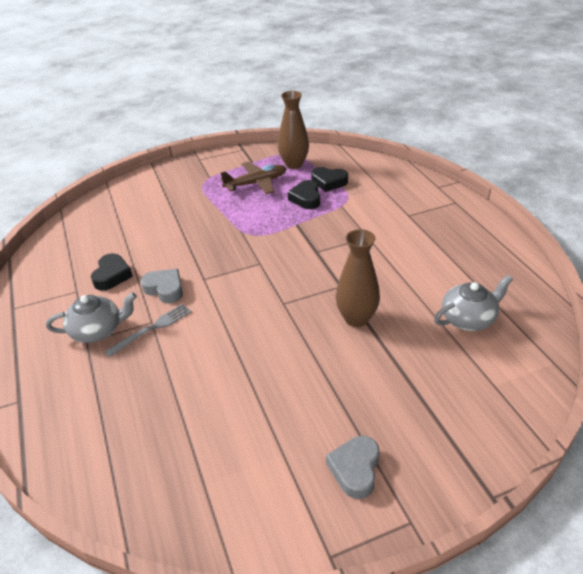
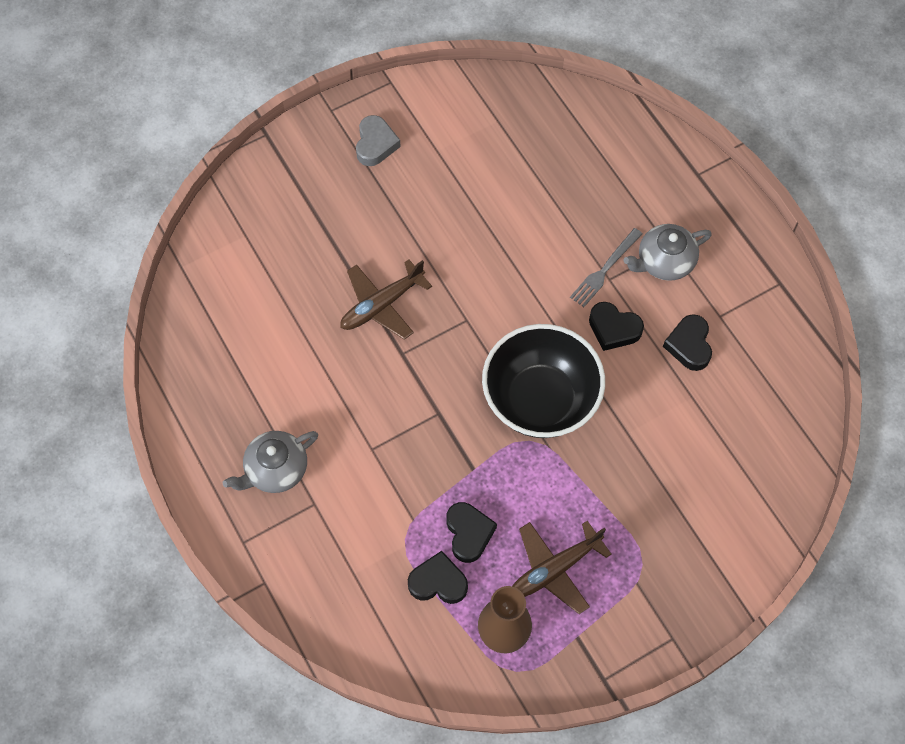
camera: 170 degrees right, 25 degrees up
(165, 289) = (613, 329): grey heart -> black heart
(239, 253) = (540, 400): none -> black bowl
(356, 318) = (381, 305): brown vase -> brown plane
(468, 318) = (258, 316): grey teapot -> grey teapot (275, 469)

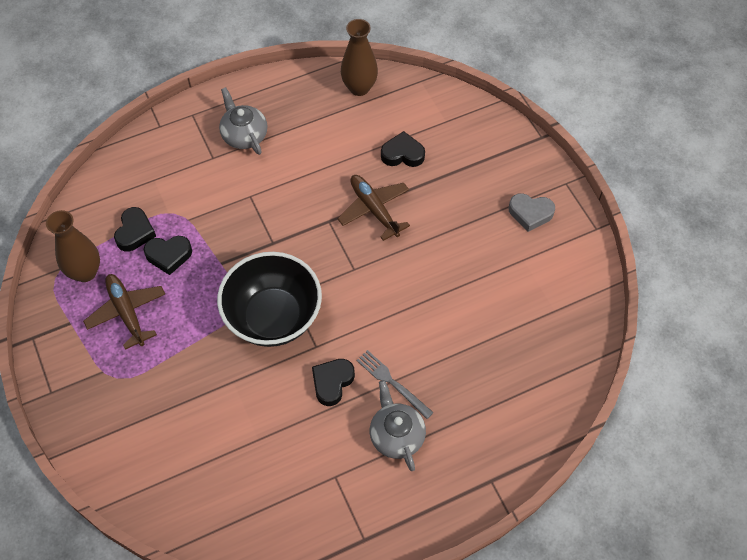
camera: 95 degrees right, 5 degrees down
(193, 337) = (359, 88): none -> brown vase
(689, 345) = (308, 444): black heart -> black heart (402, 154)

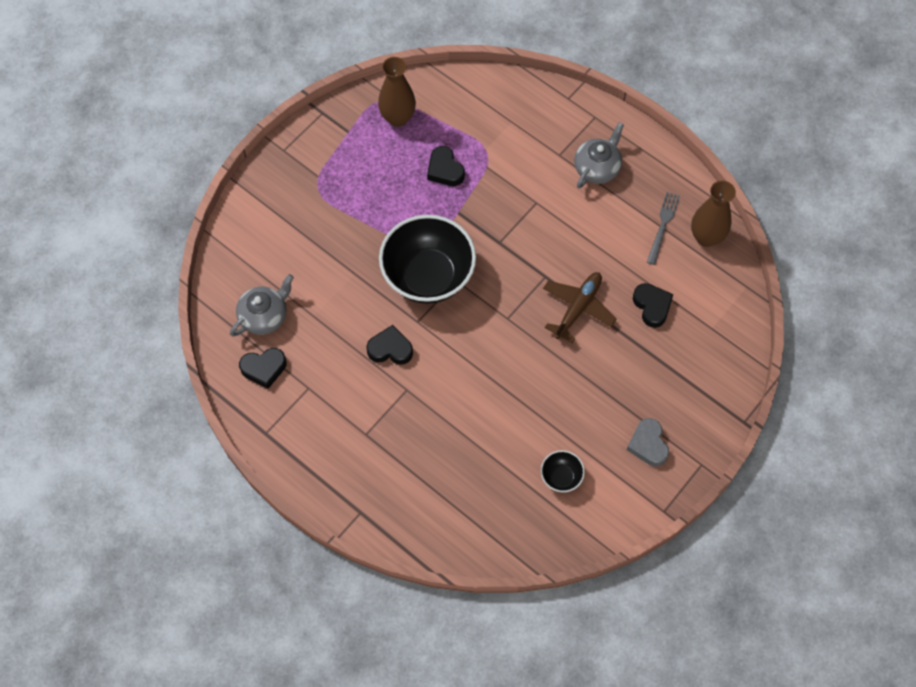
camera: 65 degrees right, 5 degrees up
(127, 312) = (377, 166): brown plane -> none
(135, 232) = (453, 134): black heart -> black heart (264, 368)
(392, 382) = (413, 396): grey fork -> grey fork (663, 225)
(396, 435) = (366, 420): grey teapot -> grey teapot (264, 316)
(530, 293) = (561, 477): none -> black bowl

